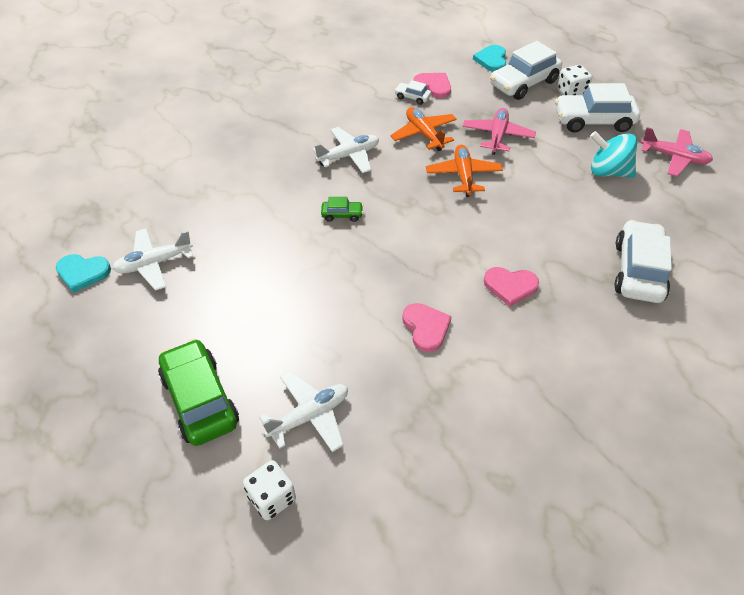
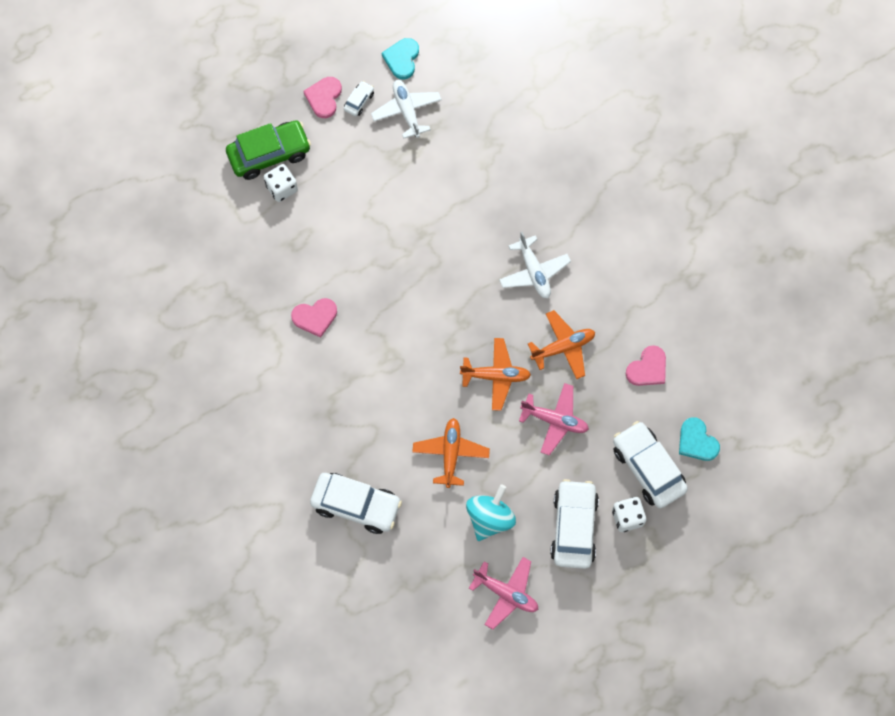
camera: 95 degrees right, 20 degrees up
(272, 498) = (188, 202): white dice -> white dice (281, 188)
(309, 416) = (246, 227): white plane -> none
(342, 215) = (451, 261): green car -> none
(412, 97) = (627, 343): white car -> white car (359, 101)
(491, 60) = (697, 441): turquoise heart -> turquoise heart turned 135 degrees counterclockwise
(510, 286) = (351, 391): pink heart -> pink heart (324, 98)
(554, 202) = (450, 454): none -> orange plane
(674, 158) = (506, 593): pink plane -> pink plane turned 90 degrees counterclockwise

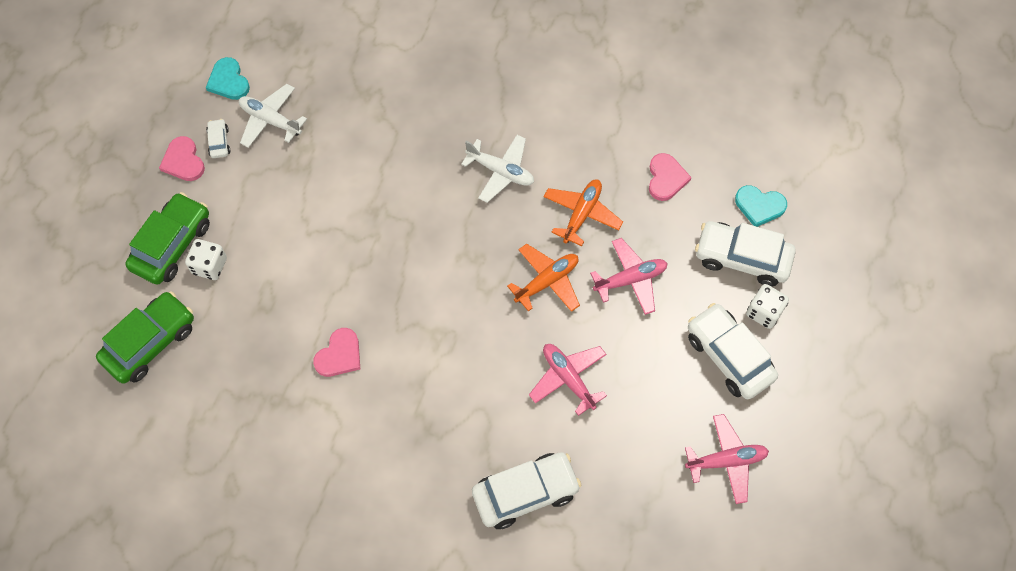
camera: 40 degrees left, 5 degrees down
(203, 213) = (150, 343): none -> green car
(450, 454) = (568, 378): orange plane -> pink plane
(490, 518) = (652, 407): turquoise spinning top -> none

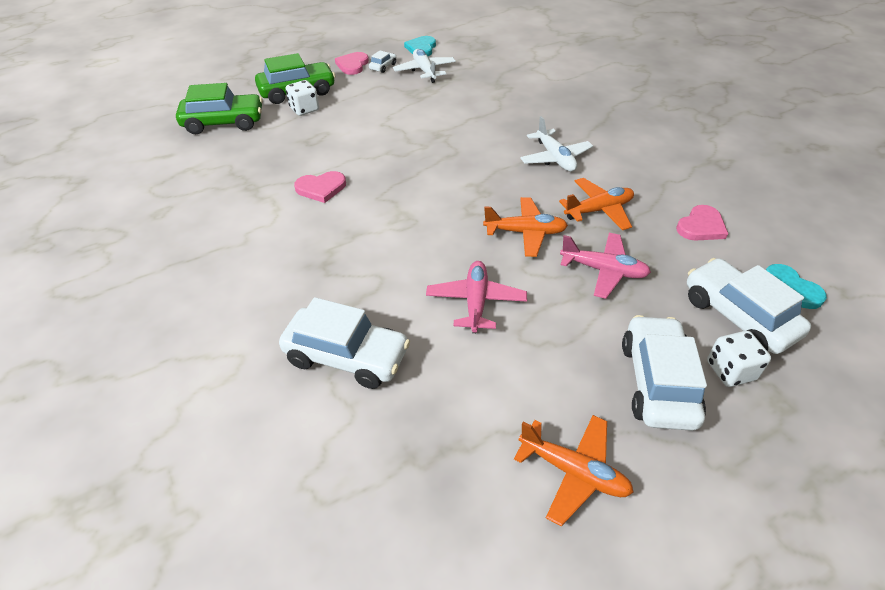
camera: 40 degrees right, 20 degrees down
(726, 461) = (573, 472): pink plane -> orange plane

